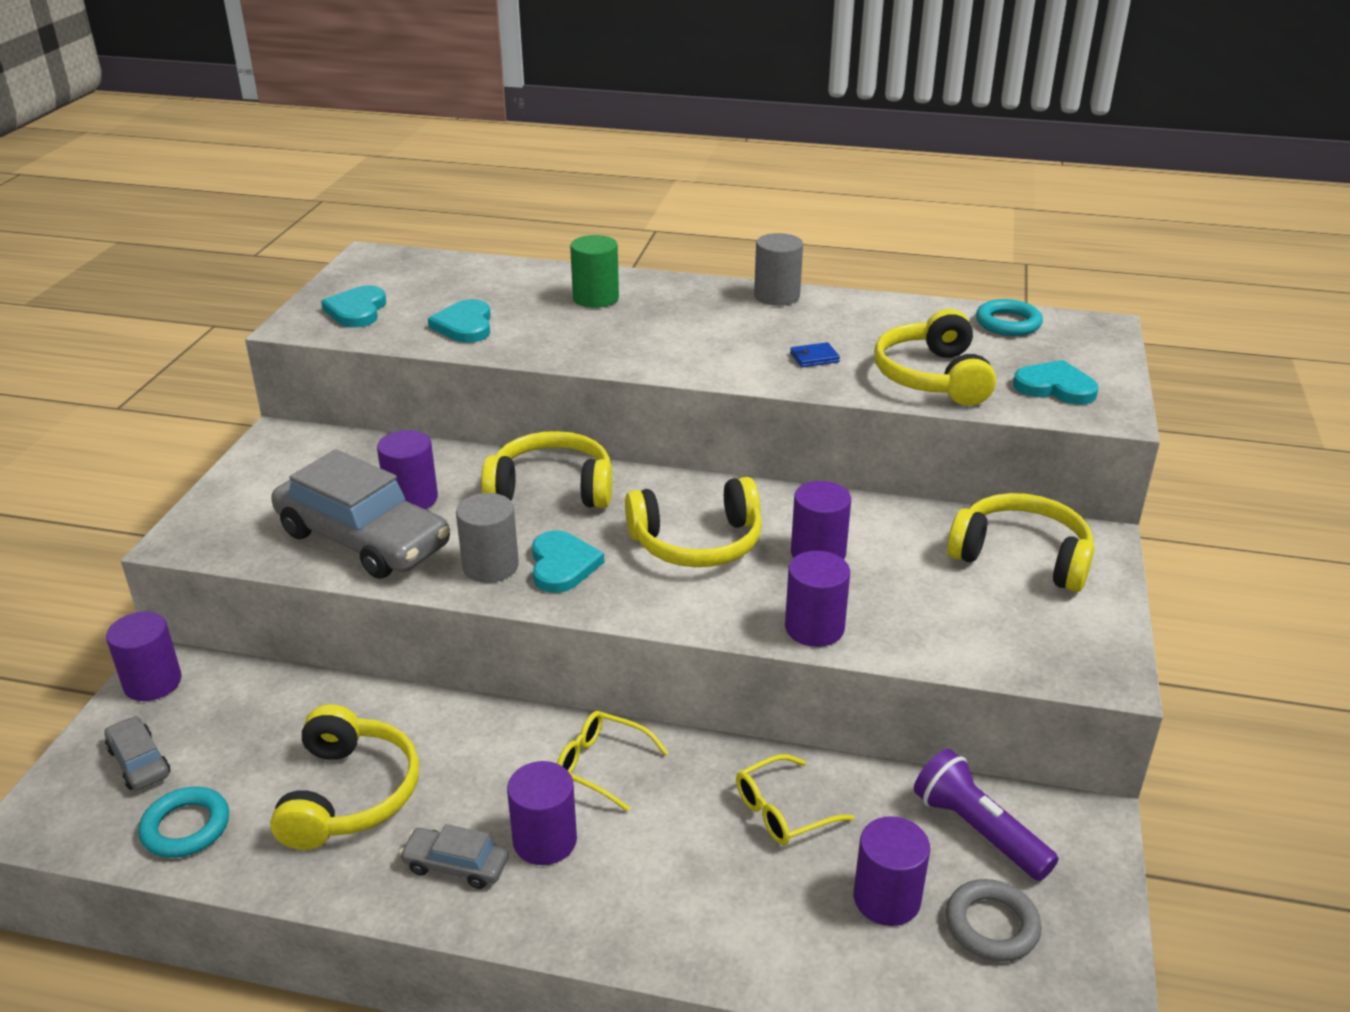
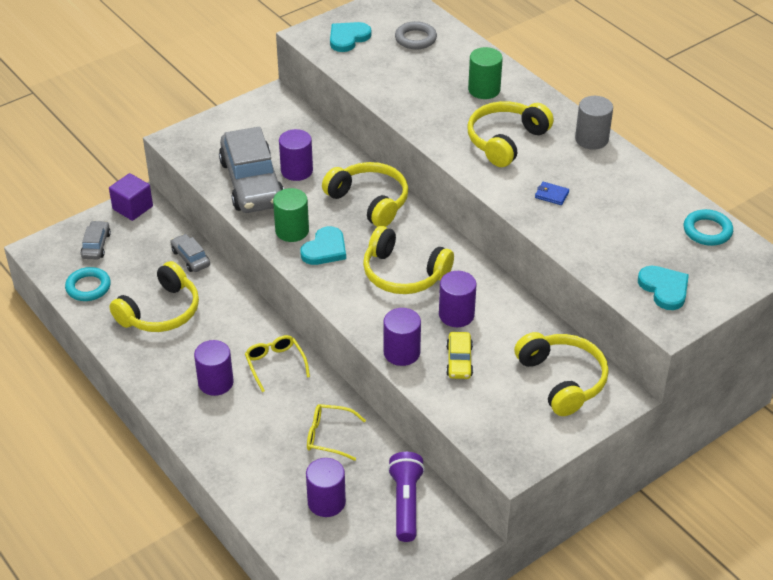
camera: 40 degrees right, 10 degrees up
(152, 682) = (132, 208): purple cylinder -> purple cube
(456, 865) = (171, 370): grey car -> grey car (190, 258)
(465, 325) = (391, 76): turquoise heart -> none
(490, 566) = (292, 231): grey cylinder -> green cylinder
(890, 599) = (459, 361): none -> yellow car
(932, 377) = (601, 244): yellow headphones -> yellow headphones (506, 141)
(991, 925) = (357, 543): grey ring -> grey ring (415, 39)

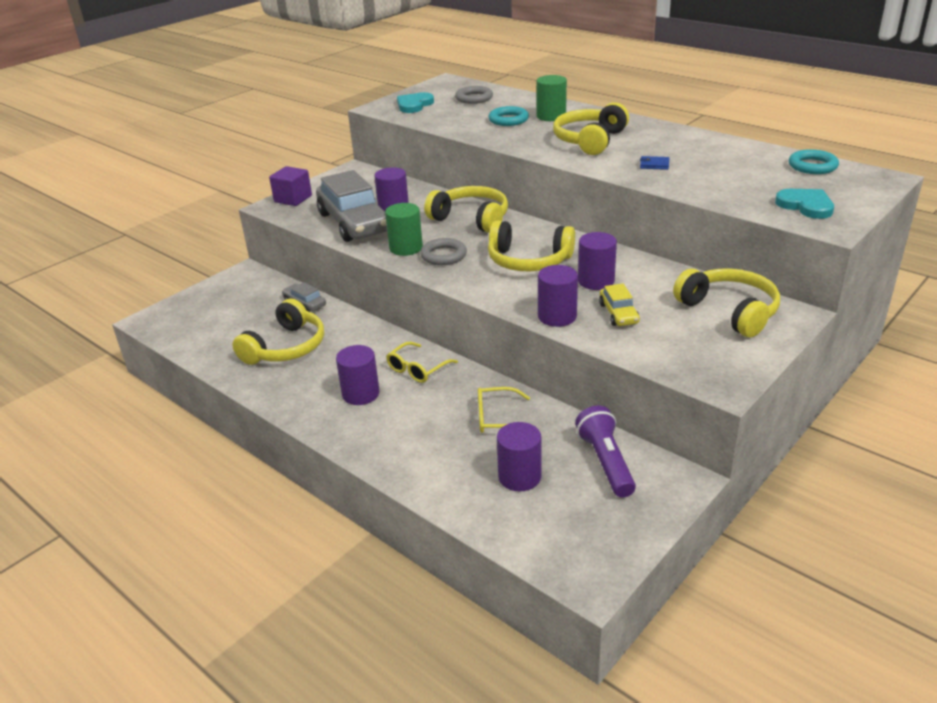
camera: 10 degrees left, 10 degrees down
(88, 287) = (206, 340): turquoise ring -> turquoise ring (508, 120)
(96, 245) = (207, 308): grey car -> none
(132, 208) = (237, 277): purple cube -> purple cube (293, 199)
(275, 364) = (417, 369): yellow glasses -> yellow glasses turned 105 degrees counterclockwise
(325, 249) = (443, 255): turquoise heart -> grey ring
(591, 139) = (665, 130): grey cylinder -> none

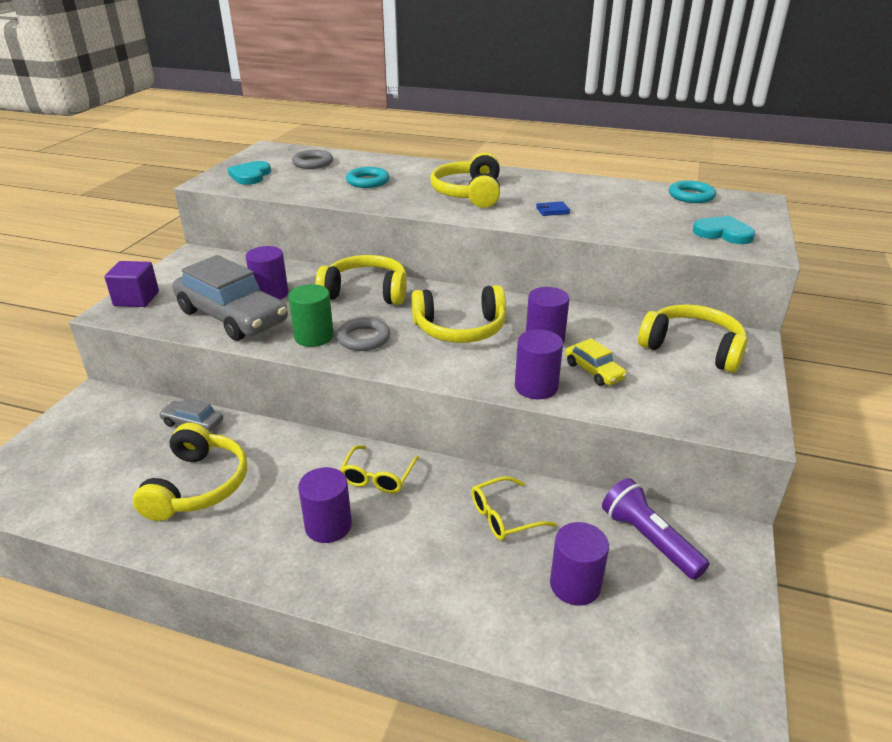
camera: 25 degrees left, 0 degrees up
(551, 116) = (409, 174): green cylinder -> none

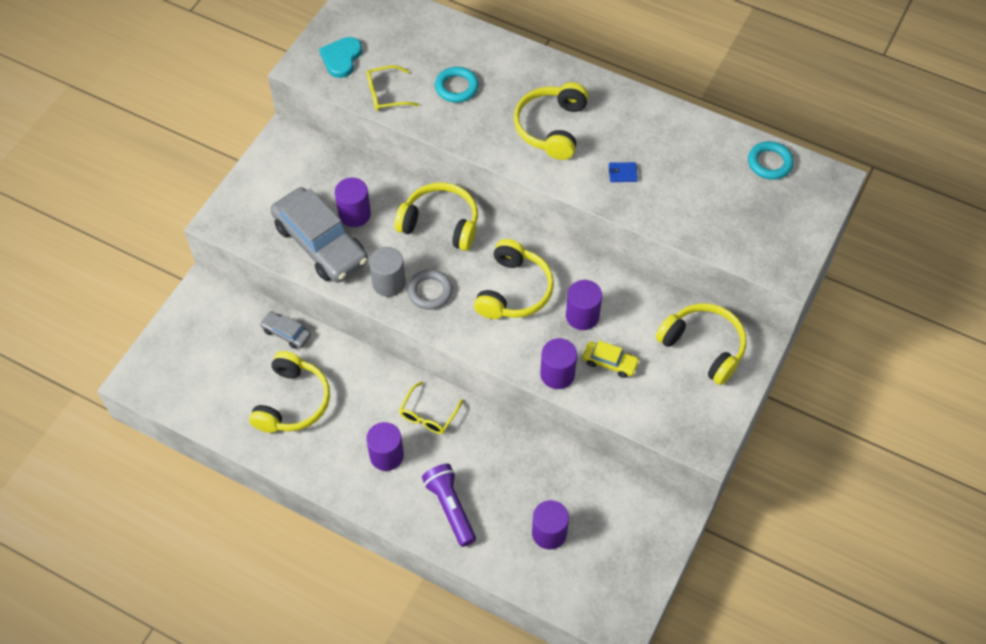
camera: 10 degrees right, 25 degrees up
(136, 299) = (237, 204): purple cube -> none
(313, 163) = (405, 37): grey ring -> none
(314, 337) = (389, 283): green cylinder -> grey cylinder
(460, 329) = (514, 290): yellow headphones -> yellow headphones turned 75 degrees counterclockwise
(504, 517) = (515, 468): yellow glasses -> yellow glasses (386, 94)
(594, 371) = (610, 362): yellow car -> yellow car turned 45 degrees counterclockwise
(649, 540) = (615, 505): purple flashlight -> purple flashlight (450, 507)
(723, 233) = (766, 238): turquoise heart -> none

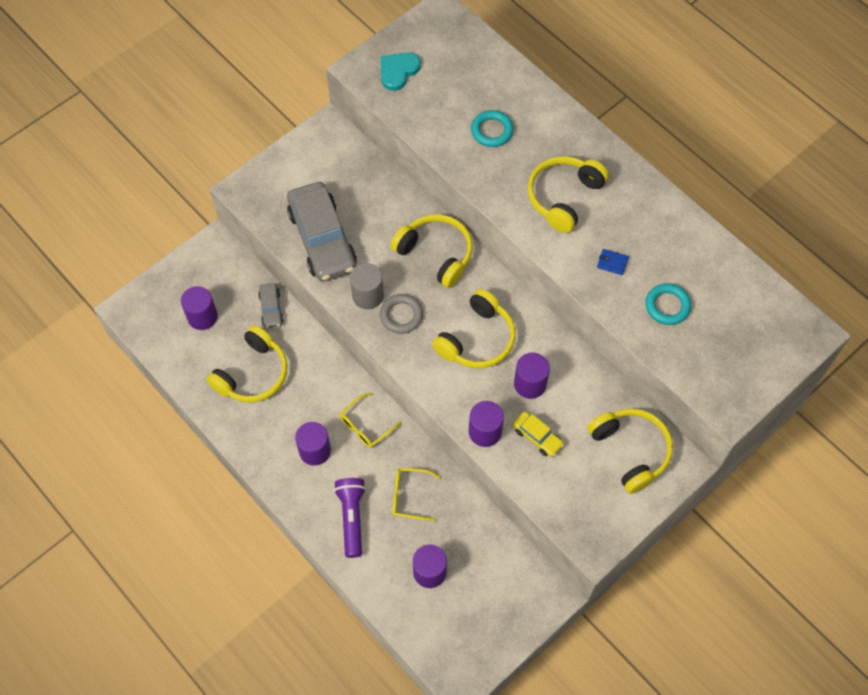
camera: 20 degrees right, 5 degrees up
(286, 333) = (271, 308): grey car -> grey car turned 150 degrees counterclockwise
(354, 214) = (363, 221): purple cylinder -> purple cylinder (202, 317)
(386, 94) = (424, 118): yellow glasses -> yellow glasses (409, 496)
(769, 163) = (758, 296): turquoise ring -> turquoise ring (667, 306)

